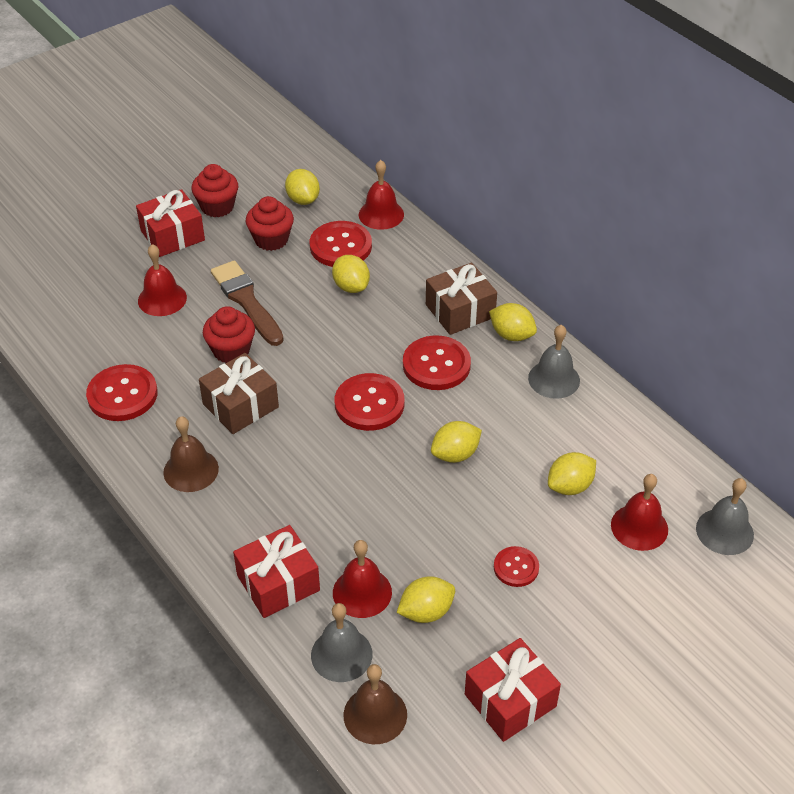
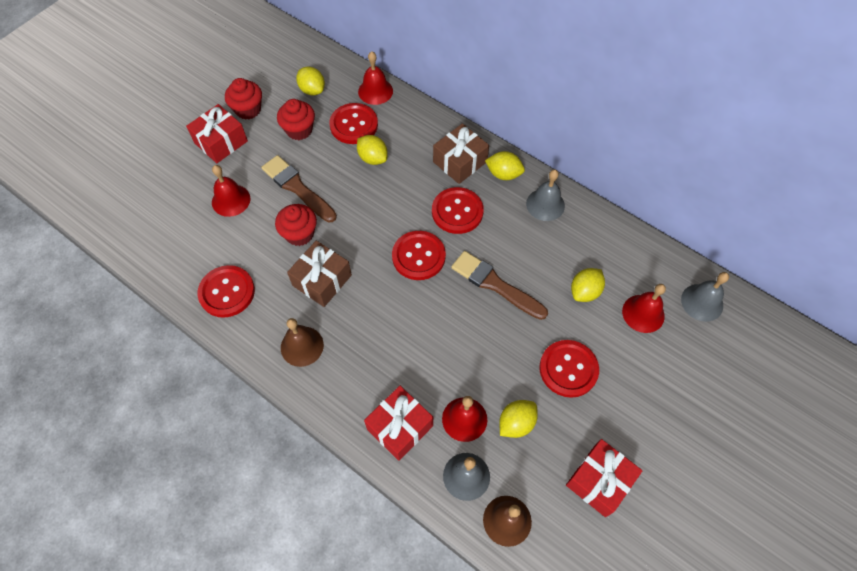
camera: 15 degrees left, 15 degrees up
(455, 454) = (495, 284): yellow lemon -> brown brush
(516, 567) = (568, 369): red button -> red button, size x1.72

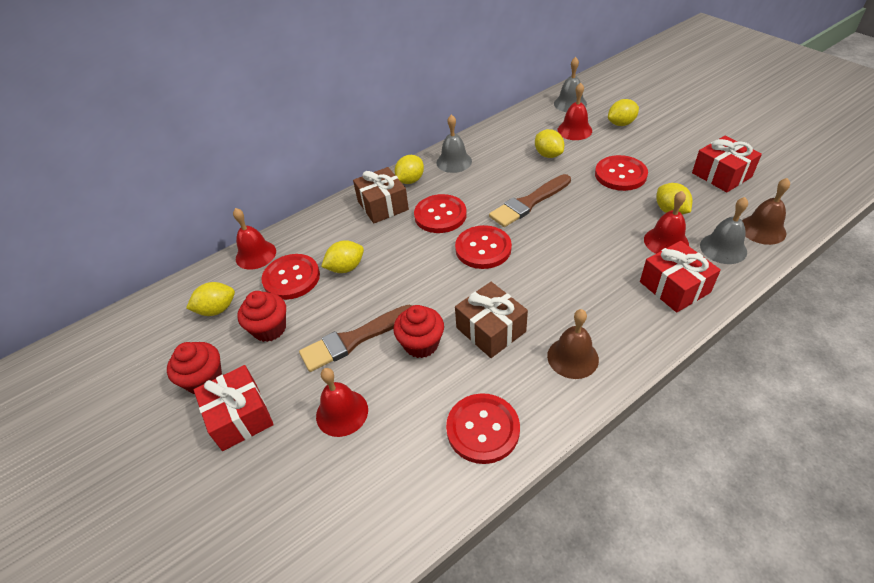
camera: 70 degrees left, 15 degrees down
(675, 364) = (621, 124): none -> yellow lemon

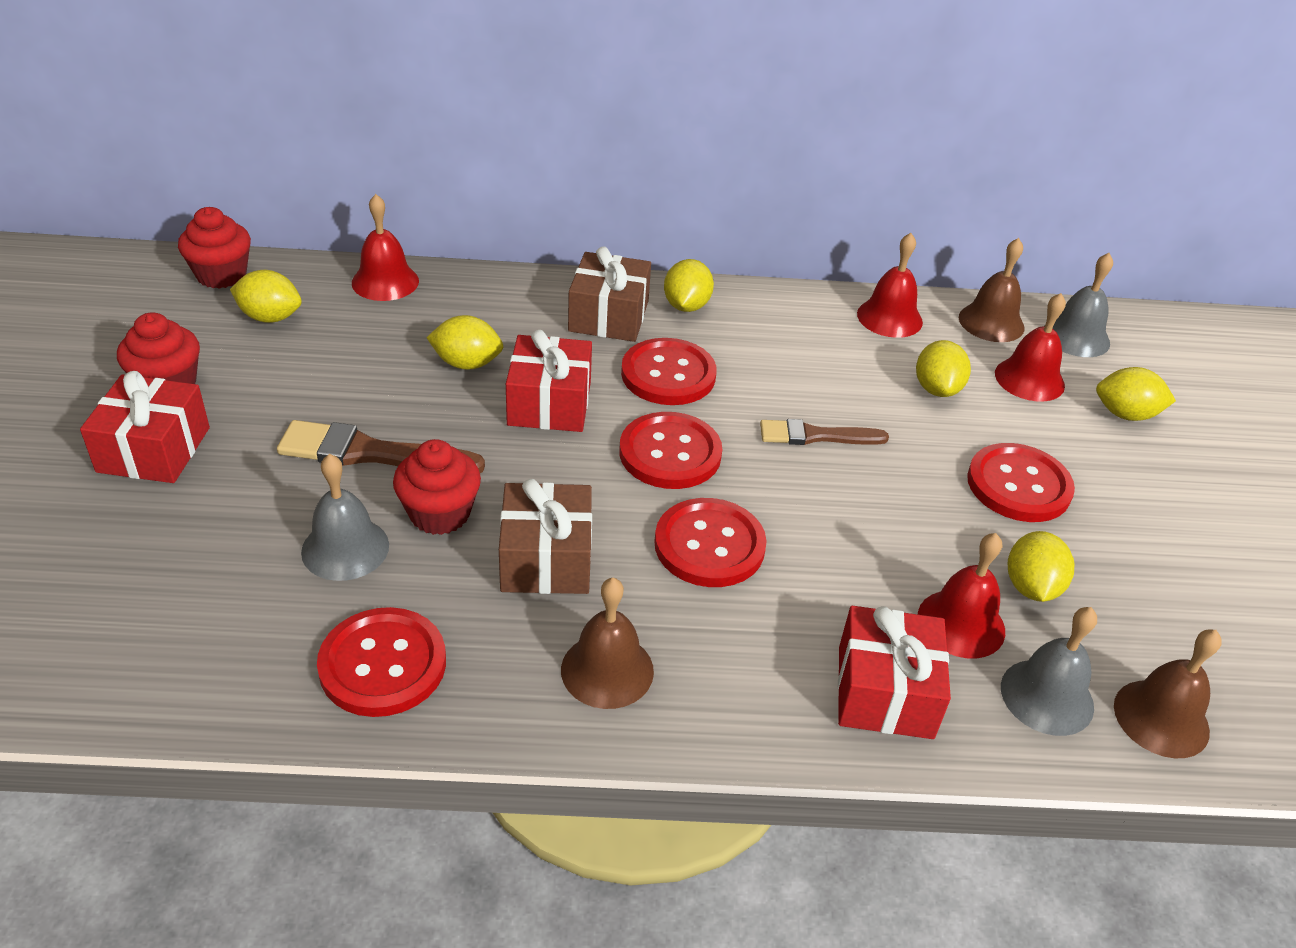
camera: 30 degrees right, 5 degrees down
(269, 328) = (297, 376): red cupcake -> red cupcake (221, 275)
(291, 278) = (391, 335): red button -> red button (709, 545)
(342, 412) = (256, 524): red bell -> red bell (889, 318)
(410, 180) = (686, 306): yellow lemon -> yellow lemon turned 60 degrees counterclockwise
(454, 162) = (779, 317): grey bell -> grey bell (345, 548)
(529, 203) = (816, 436): brown brush -> brown brush, size x0.66
(534, 115) = (991, 322): none -> brown bell
(721, 175) = (1203, 593): red gift -> red gift (549, 403)

